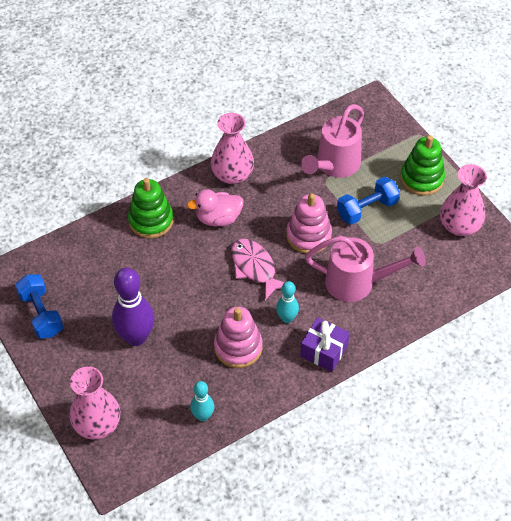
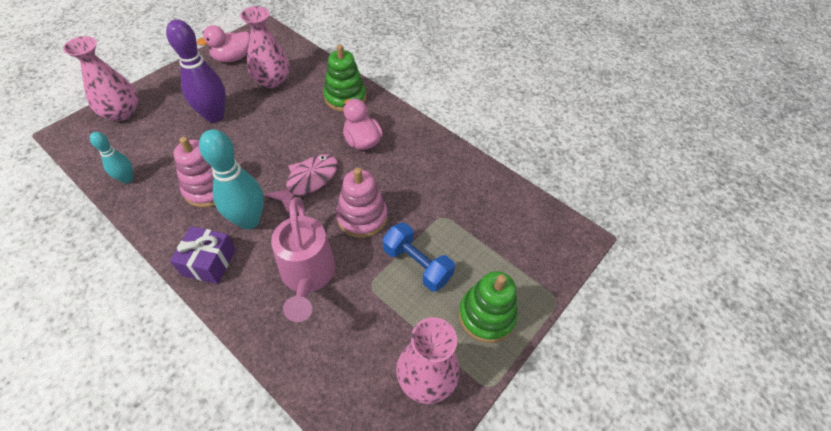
camera: 70 degrees right, 0 degrees up
(41, 314) = (232, 58): blue dumbbell -> pink duck
(232, 175) = (419, 140): pink vase -> pink vase (272, 80)
(287, 318) = (249, 220): turquoise bowling pin -> turquoise bowling pin, size x1.82
(334, 165) = (468, 221): pink watering can -> none

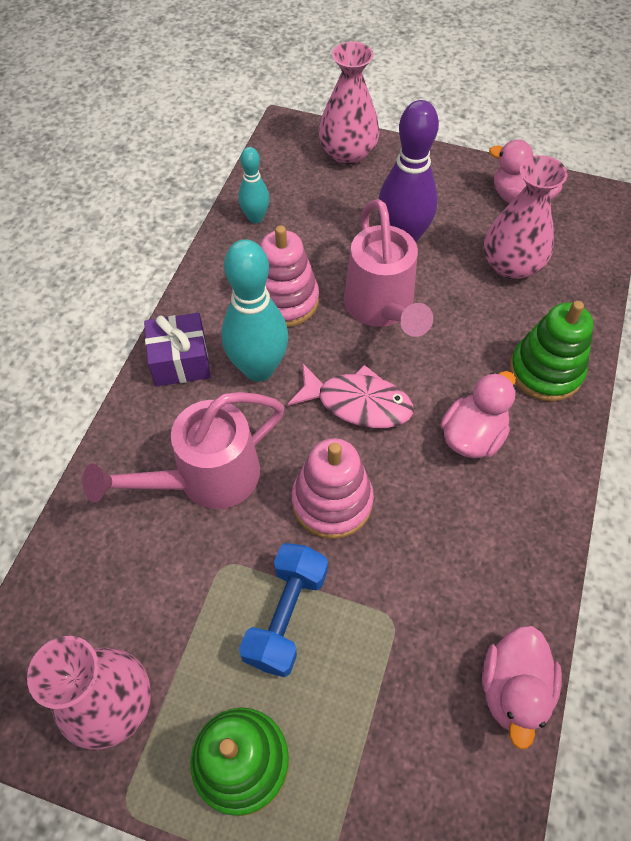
camera: 70 degrees right, 5 degrees up
(254, 144) = (381, 308): none -> pink watering can
(497, 184) = (513, 689): none -> pink duck

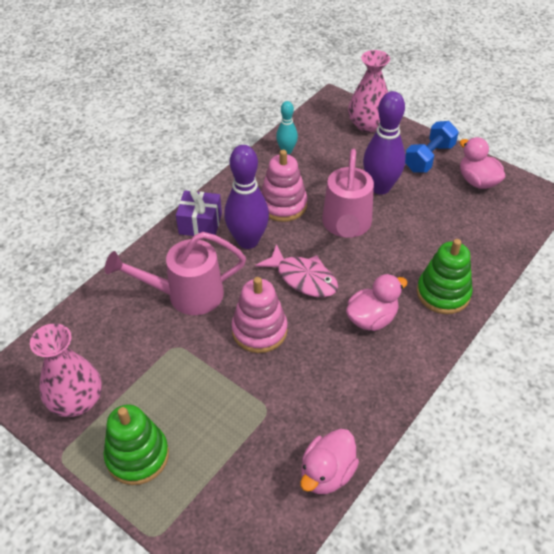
camera: 20 degrees right, 10 degrees down
(258, 369) = (248, 241): turquoise bowling pin -> purple bowling pin
(286, 616) = (200, 386): blue dumbbell -> blue dumbbell (429, 158)
(511, 265) = (451, 221): pink vase -> none

